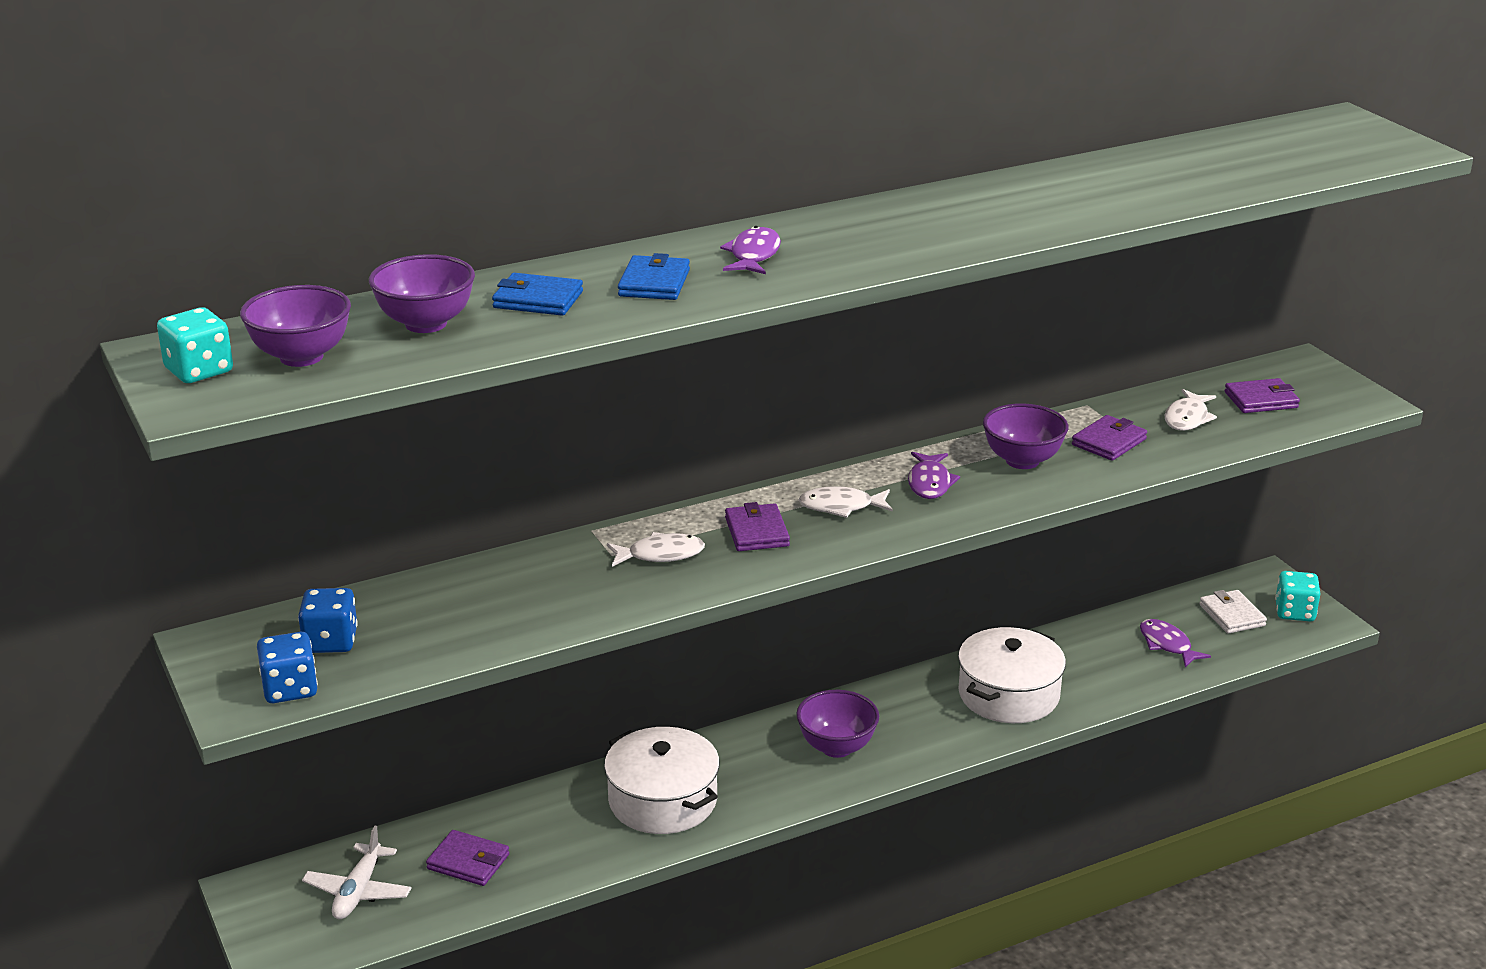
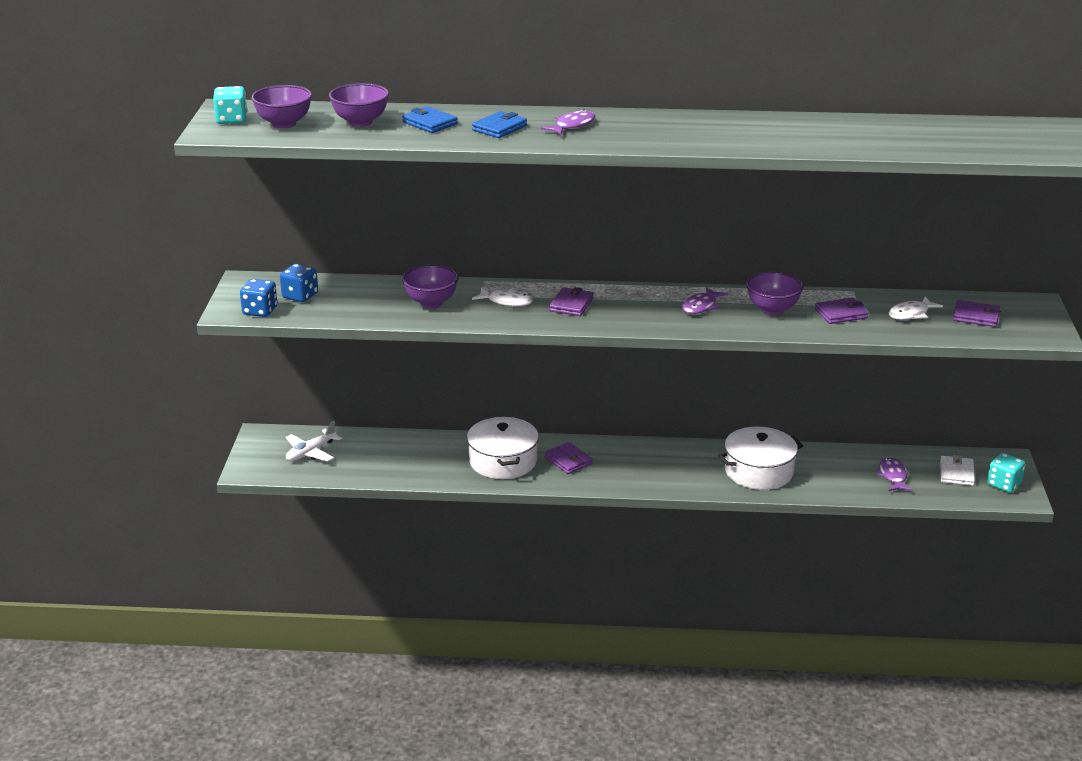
camera: 30 degrees right, 0 degrees up
(468, 862) = (375, 457): purple wallet -> purple wallet (568, 460)
(836, 747) = (626, 466): purple bowl -> purple bowl (431, 302)
(841, 507) = (634, 305): white fish -> none

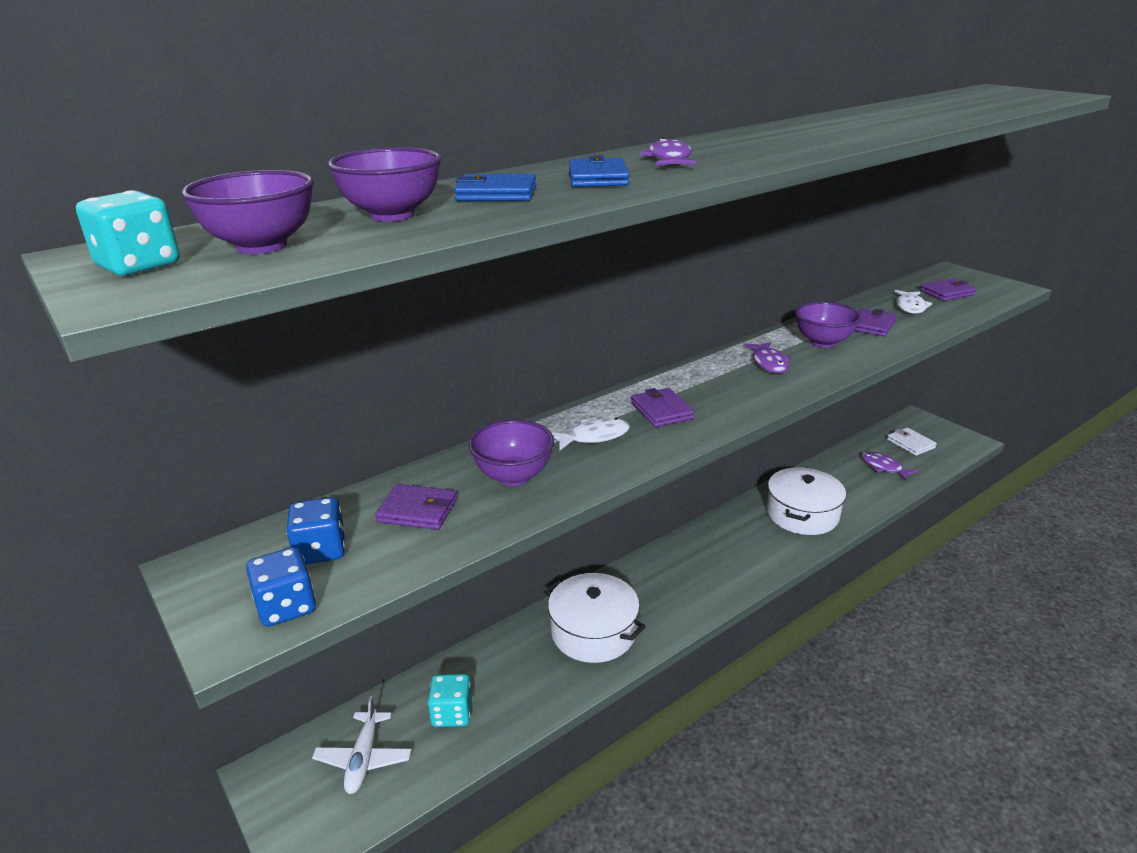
camera: 40 degrees left, 0 degrees up
(568, 460) = (650, 593): purple wallet -> purple wallet (417, 511)
(1004, 484) = (946, 437): turquoise dice -> turquoise dice (452, 713)

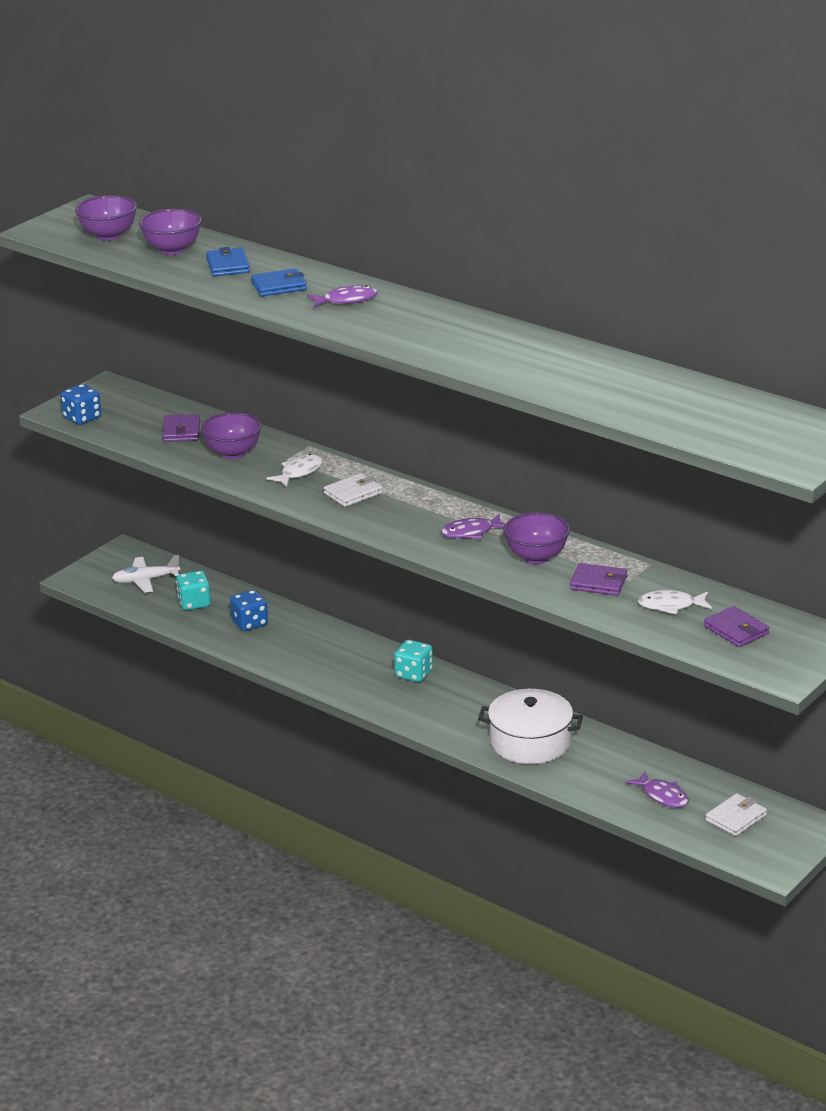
camera: 75 degrees right, 0 degrees up
(139, 265) = (74, 221): turquoise dice -> turquoise dice (414, 674)
(321, 550) = (132, 413): blue dice -> blue dice (250, 623)
(593, 632) = (301, 646): white pot -> none
(594, 437) = (299, 472): white fish -> white fish turned 105 degrees counterclockwise
(662, 411) = (353, 493): purple wallet -> white wallet
(883, 467) = (662, 796): purple fish -> purple fish turned 105 degrees clockwise

